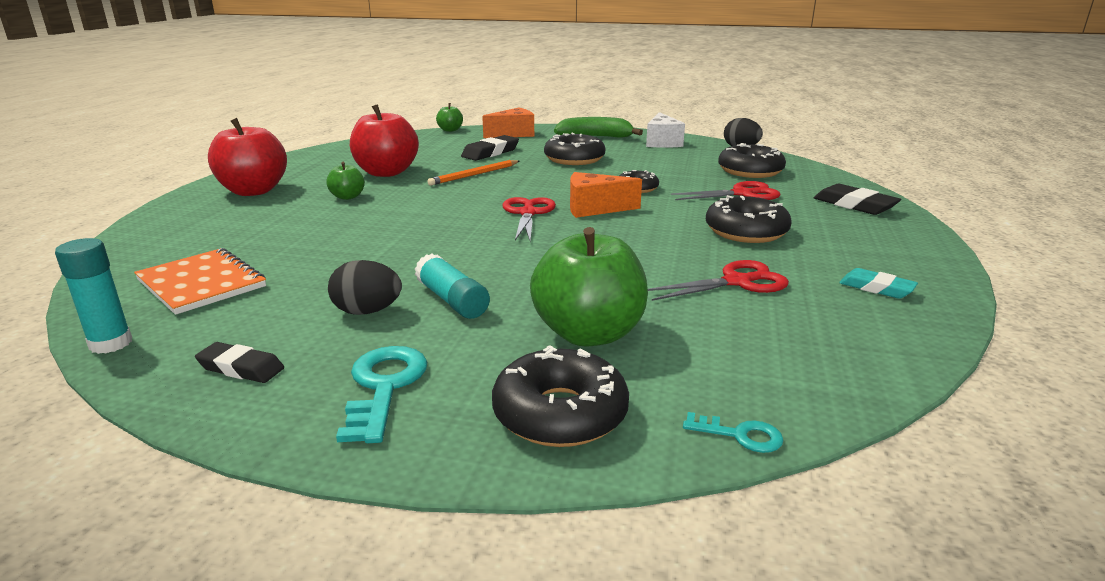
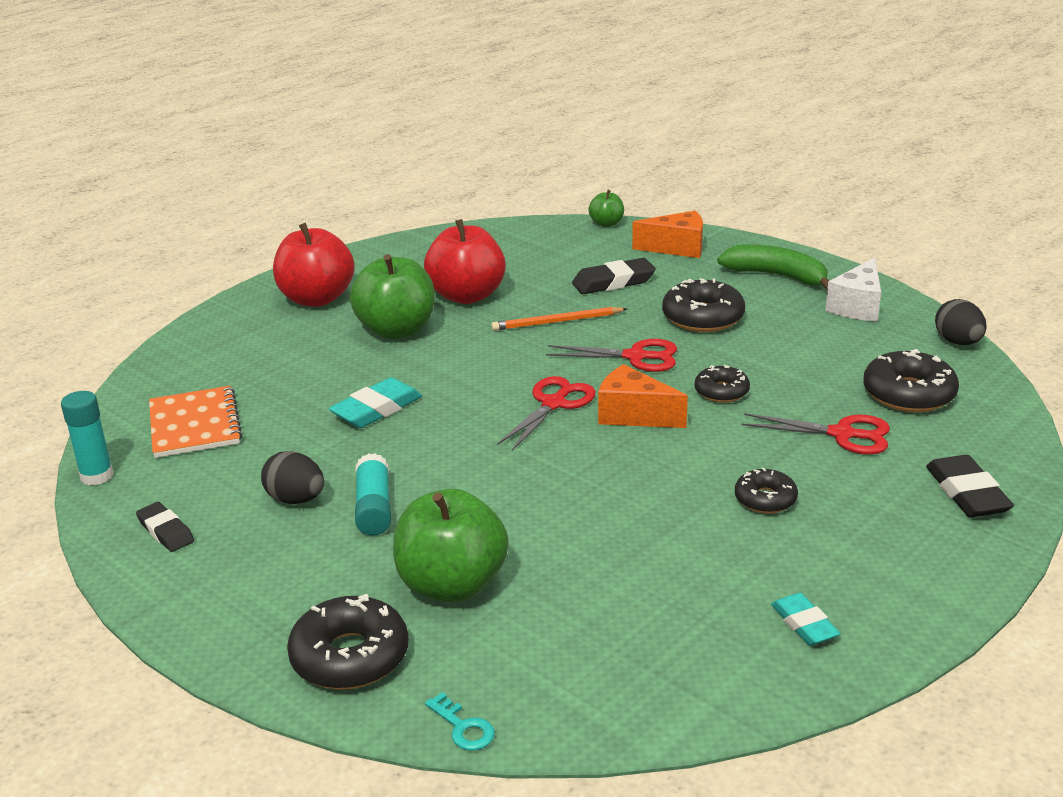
camera: 30 degrees right, 5 degrees up
(347, 197) = (396, 330): green apple -> green apple, size x2.03
(382, 241) = (377, 409): none -> turquoise eraser
(384, 387) = (248, 585): turquoise key -> none
(737, 282) = (662, 568): red scissors -> red scissors (635, 357)
(746, 231) = (765, 499): black donut -> black donut, size x0.60

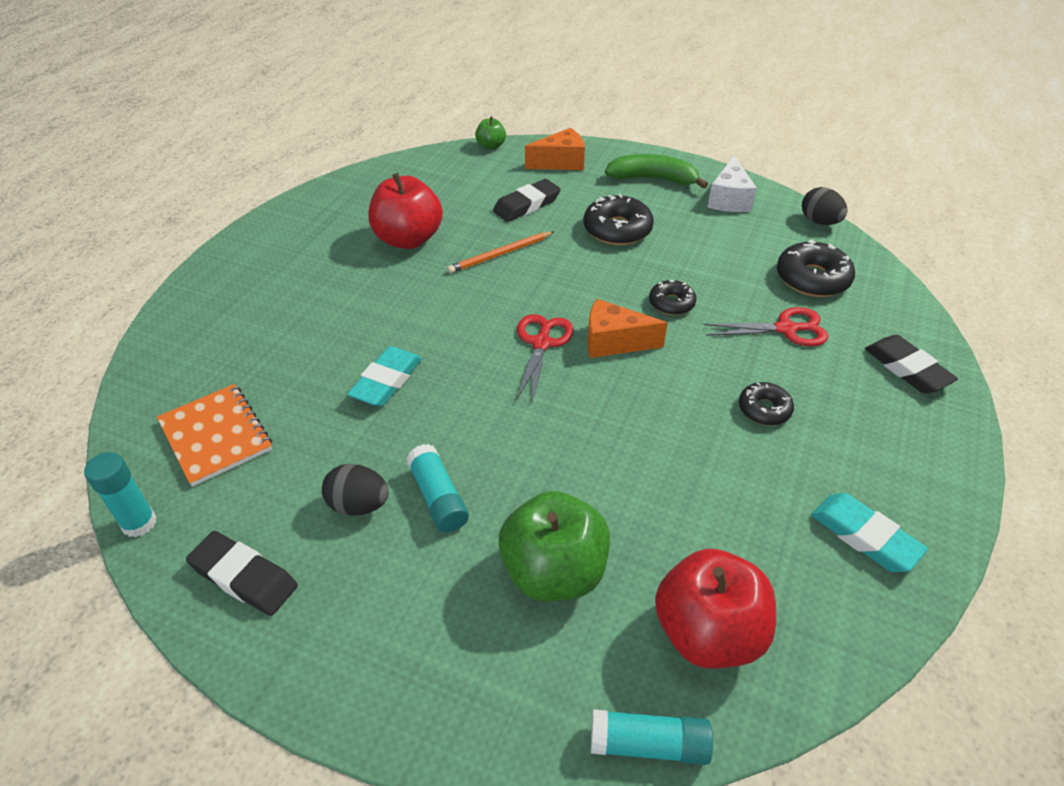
camera: 20 degrees left, 15 degrees up
(165, 531) = (244, 577): black eraser -> black eraser, size x1.51
(316, 299) = (271, 265): red apple -> red apple (708, 633)
(350, 656) = (501, 687): black donut -> none
(396, 330) = (363, 287): green apple -> none
(463, 727) = (648, 744): turquoise key -> turquoise glue stick
(635, 357) = (584, 280): red scissors -> none
(804, 624) = (864, 536): turquoise eraser -> turquoise eraser, size x1.51

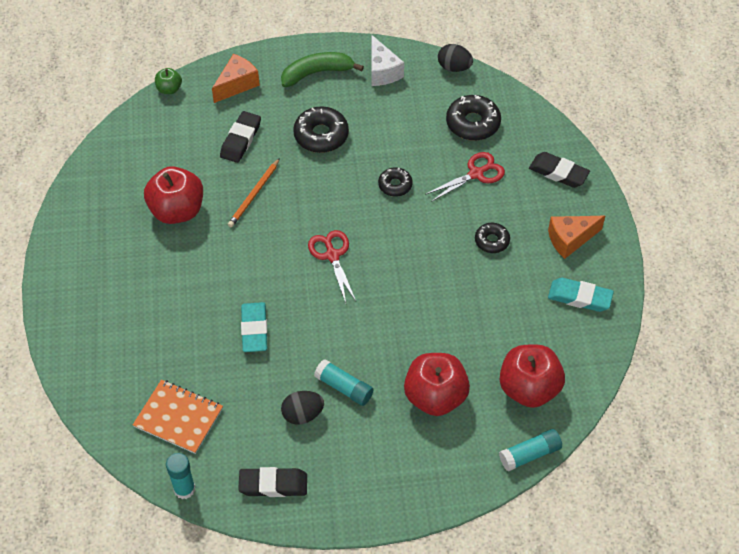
camera: 30 degrees left, 10 degrees up
(554, 572) = (435, 397): green apple -> red apple
(614, 342) = (377, 233): orange cheese -> orange cheese (570, 239)

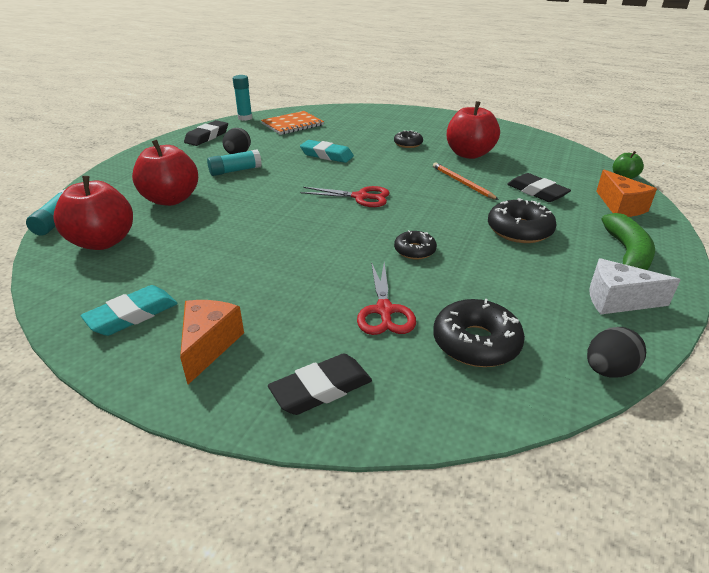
camera: 120 degrees right, 20 degrees down
(492, 241) = (278, 284): black donut -> black donut (408, 144)

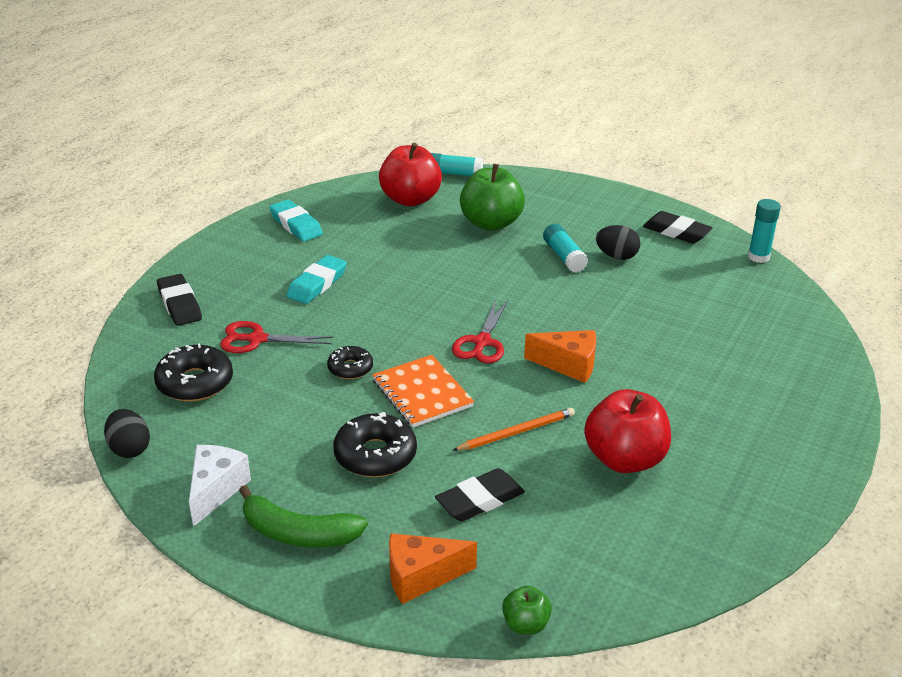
camera: 95 degrees right, 0 degrees up
(171, 199) = (491, 223): red apple -> green apple
(209, 345) = (246, 258): orange cheese -> orange cheese (568, 365)
(292, 124) = (737, 297): orange notebook -> orange notebook (422, 393)
(326, 155) = (615, 323): turquoise eraser -> turquoise eraser (317, 284)
(408, 144) = (665, 401): black donut -> none

